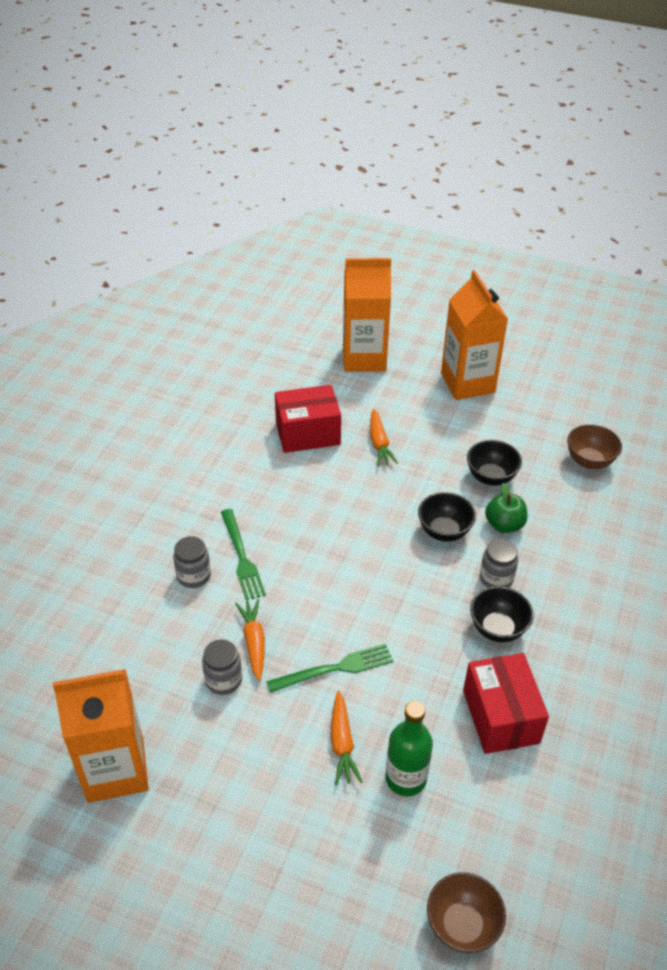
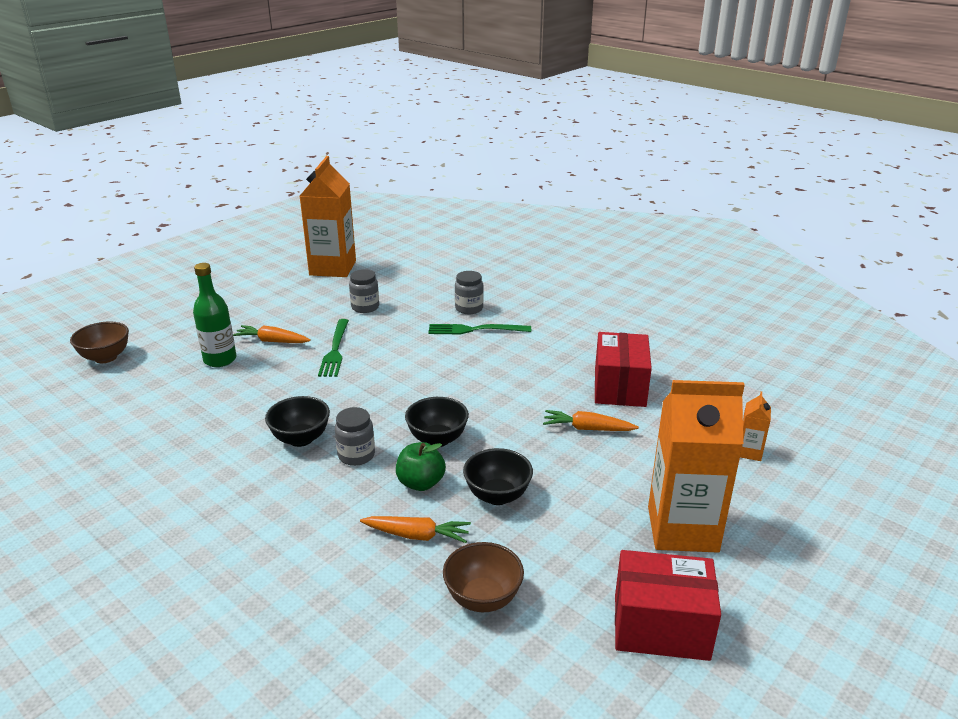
camera: 110 degrees right, 15 degrees down
(254, 642) = (387, 322): orange carrot -> orange carrot (417, 535)
(364, 358) = (749, 452): orange carton -> orange carton, size x0.42
(500, 716) = (220, 415): red box -> red box (661, 626)

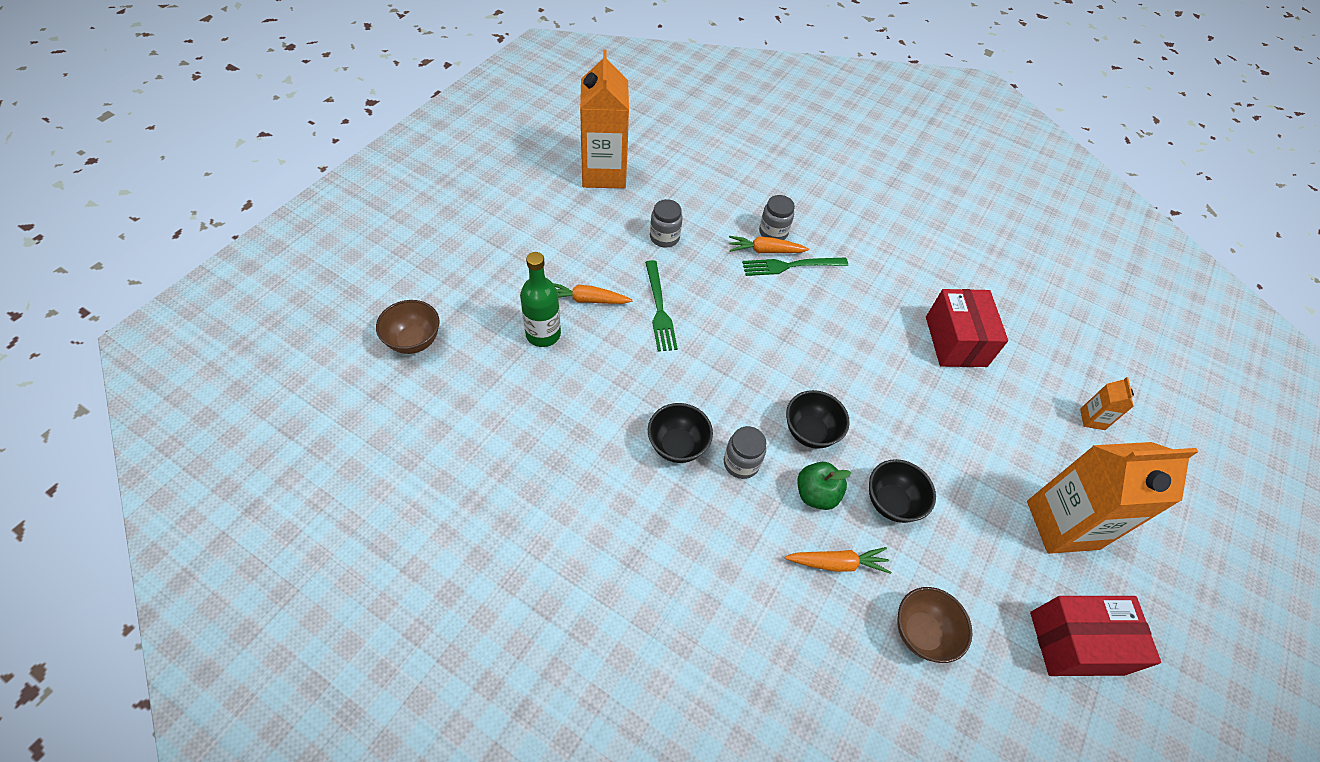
camera: 15 degrees left, 25 degrees up
(587, 429) = (944, 403): orange carrot -> orange carrot (765, 251)

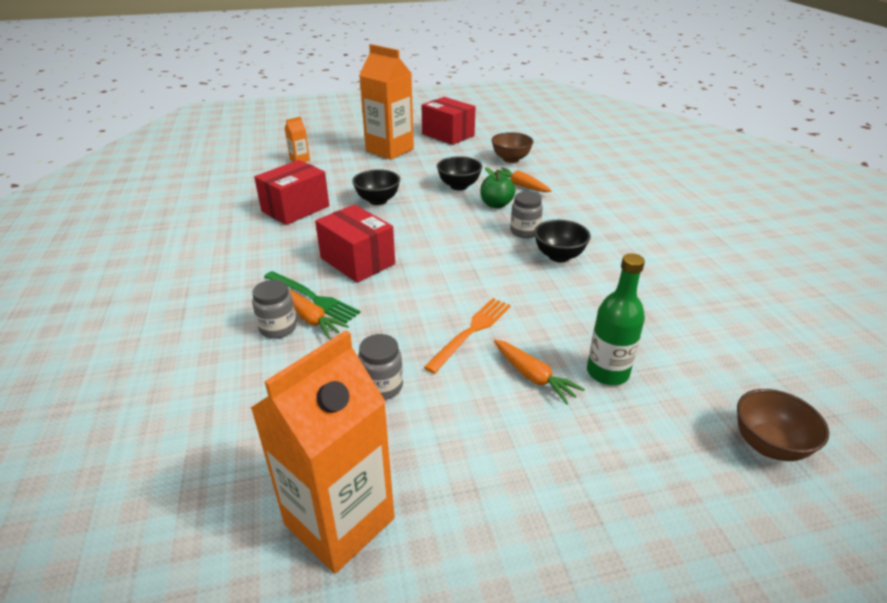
camera: 130 degrees left, 20 degrees down
(659, 309) = (471, 332): green fork -> orange fork
(810, 432) = (460, 222): black bowl -> black bowl (377, 200)
(816, 318) = (357, 261): none -> red box

